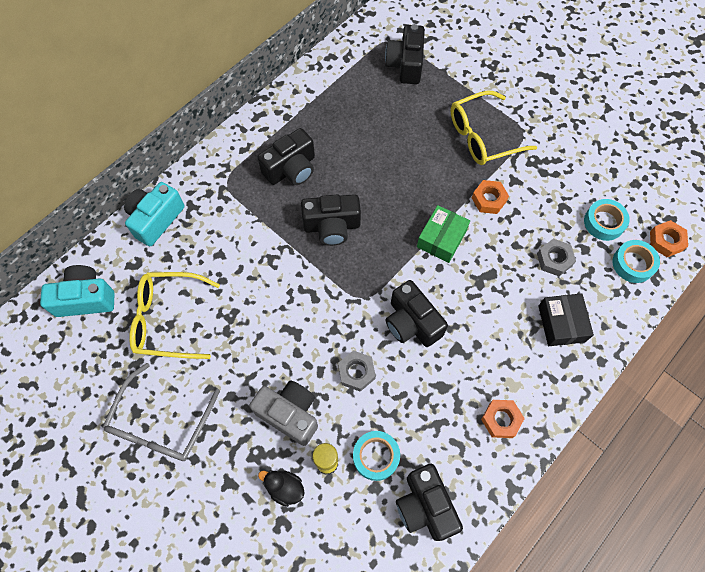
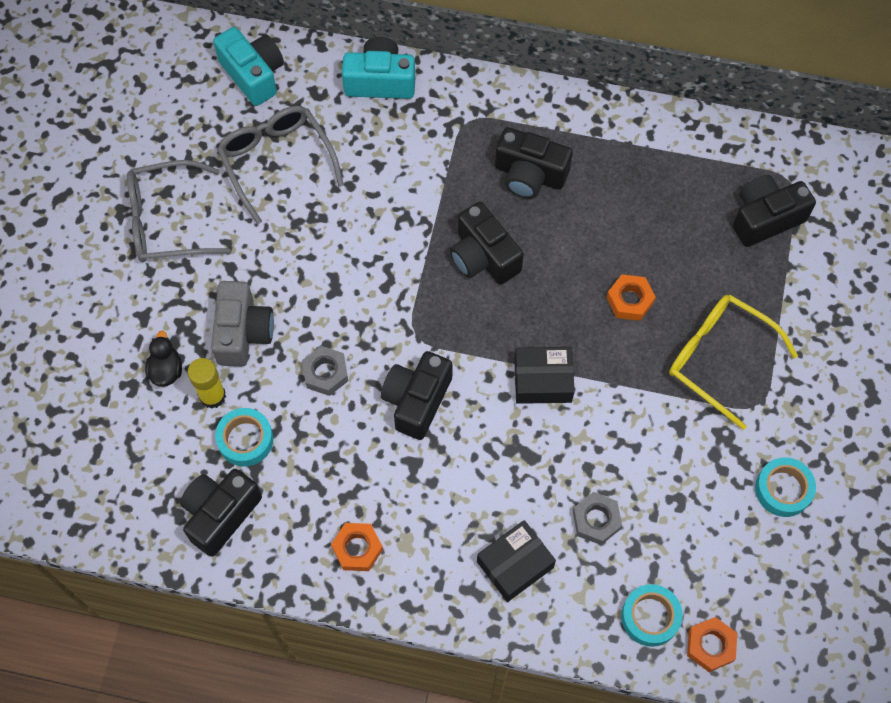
camera: 60 degrees right, 0 degrees up
(168, 319) = (277, 162): yellow glasses -> grey glasses
(441, 239) = (543, 380): green box -> black box
(489, 199) = (631, 408): orange nut -> orange nut (629, 300)
(604, 222) = (688, 558): turquoise tape -> turquoise tape (783, 489)

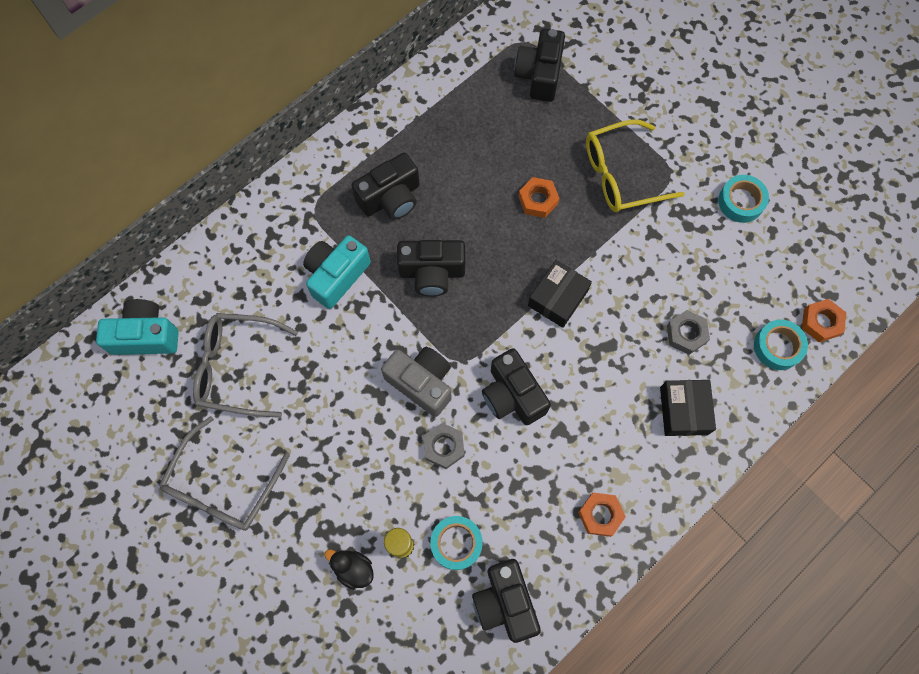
camera: 55 degrees left, 5 degrees up
(243, 332) = (365, 487): grey camera -> grey camera (421, 383)
(380, 81) = (230, 247): turquoise camera -> turquoise camera (336, 275)

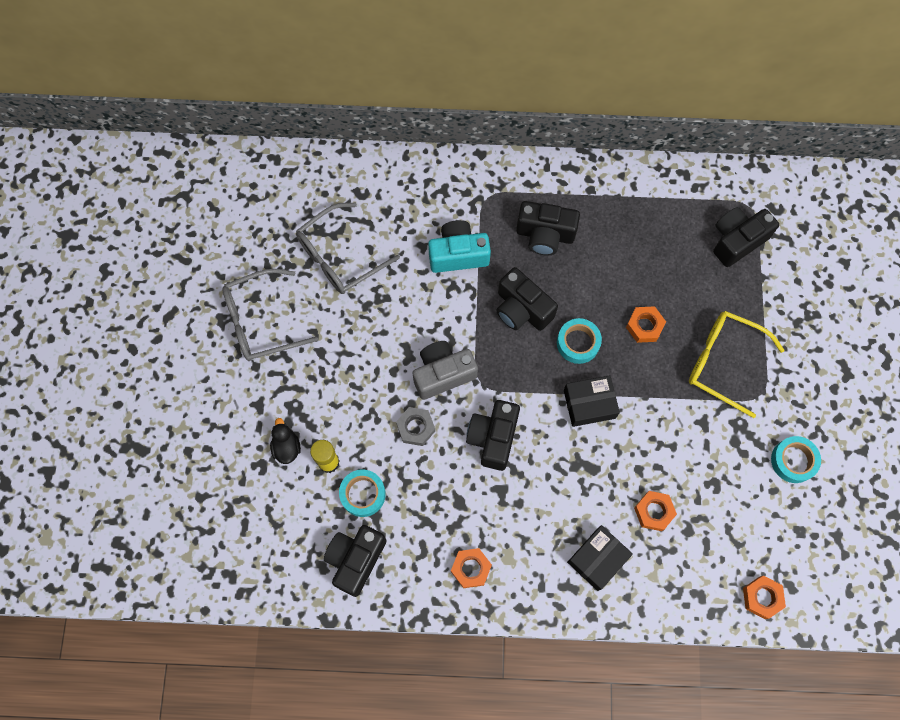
camera: 45 degrees right, 0 degrees up
(146, 335) = (305, 185): turquoise camera -> none
(237, 367) = (340, 256): grey glasses -> grey glasses turned 90 degrees counterclockwise
(421, 383) = (443, 374): grey camera -> grey camera turned 105 degrees counterclockwise
(686, 334) = (653, 512): grey nut -> orange nut
(777, 347) = (711, 583): turquoise tape -> turquoise tape (578, 343)

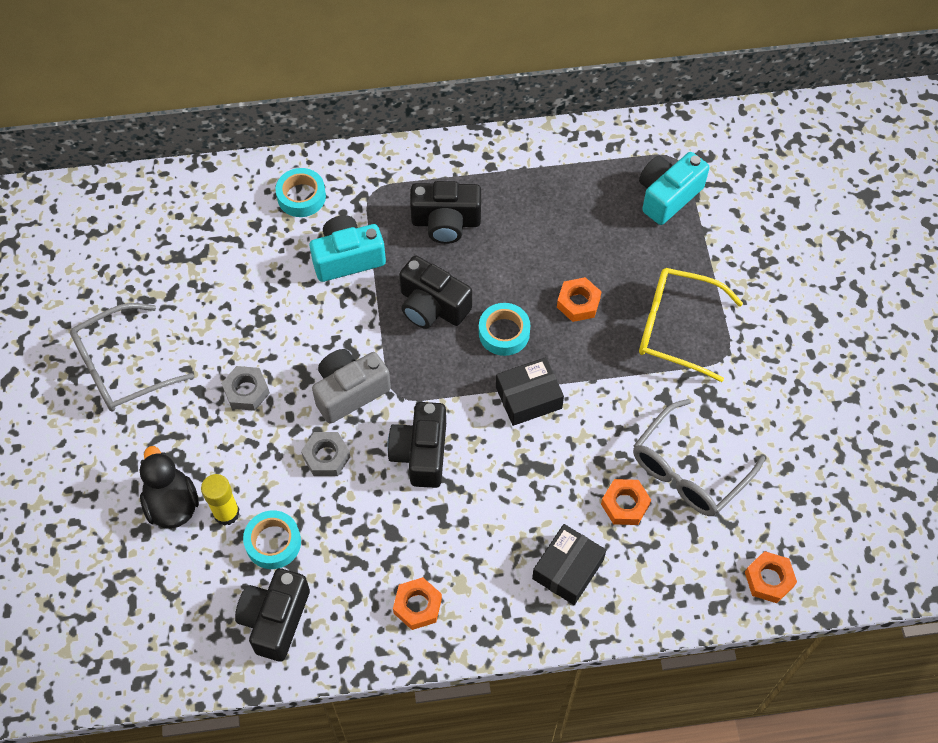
camera: 10 degrees left, 10 degrees down
(286, 447) = (172, 504): black duck -> black duck, size x1.52
(340, 256) = (207, 281): grey glasses -> grey glasses (688, 470)
(359, 359) = (246, 391): none -> grey nut
(737, 241) = (667, 196): black camera -> turquoise camera
(793, 461) = (776, 422): turquoise tape -> turquoise tape (301, 197)

